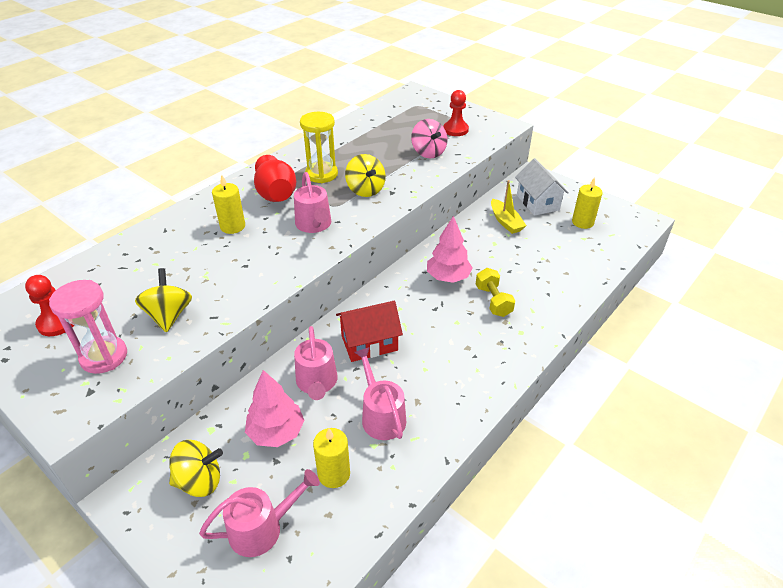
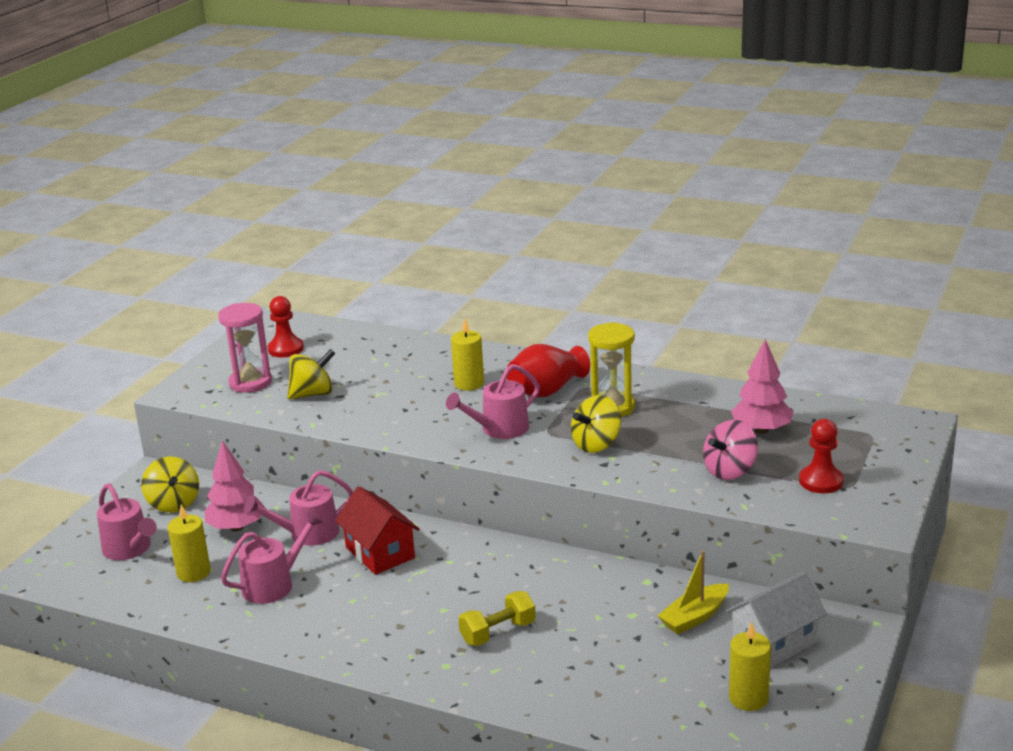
camera: 75 degrees right, 15 degrees down
(448, 277) = (529, 586): pink tree -> pink tree (761, 430)

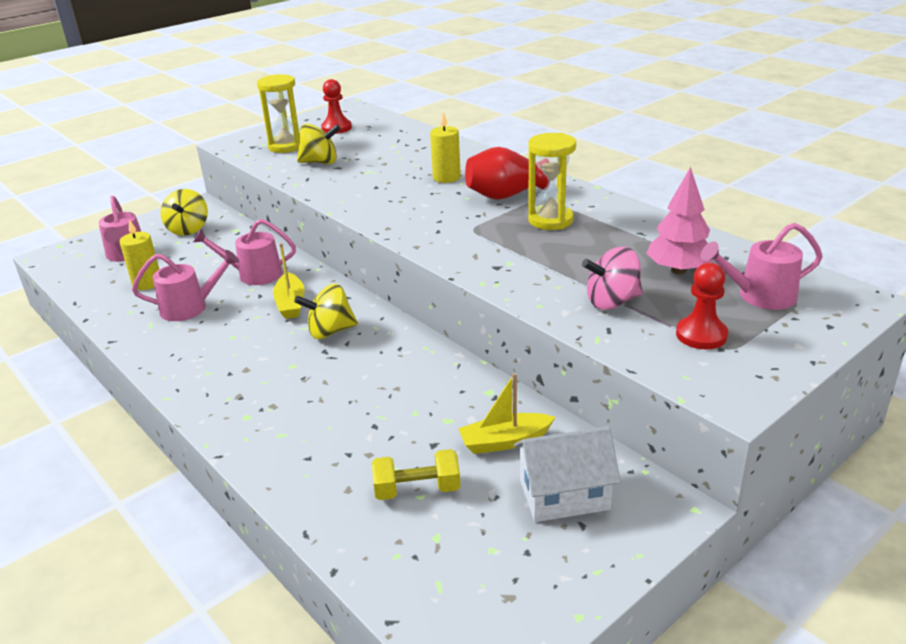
camera: 25 degrees right, 5 degrees up
(236, 527) = (210, 257): pink tree -> none
(250, 383) = (286, 146): pink hourglass -> yellow hourglass
(380, 553) = (290, 303): red house -> yellow boat
(498, 632) = (316, 400): yellow dumbbell -> yellow dumbbell (417, 490)
(499, 429) = (435, 218): pink watering can -> pink watering can (760, 296)
(596, 444) = (506, 248): yellow spinning top -> yellow spinning top (330, 331)
(748, 698) = (488, 548): yellow candle -> none

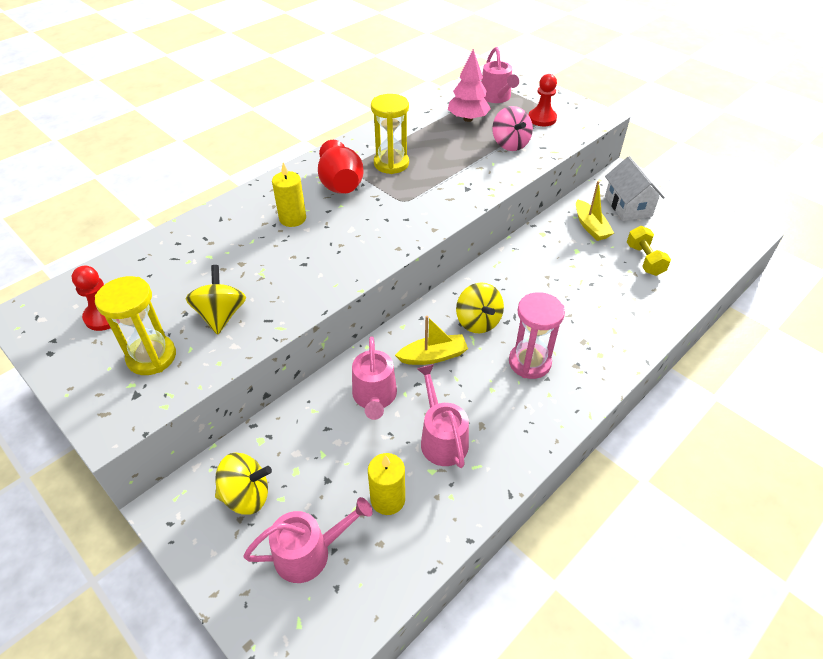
camera: 95 degrees left, 15 degrees up
(257, 362) = (529, 362): none -> pink hourglass

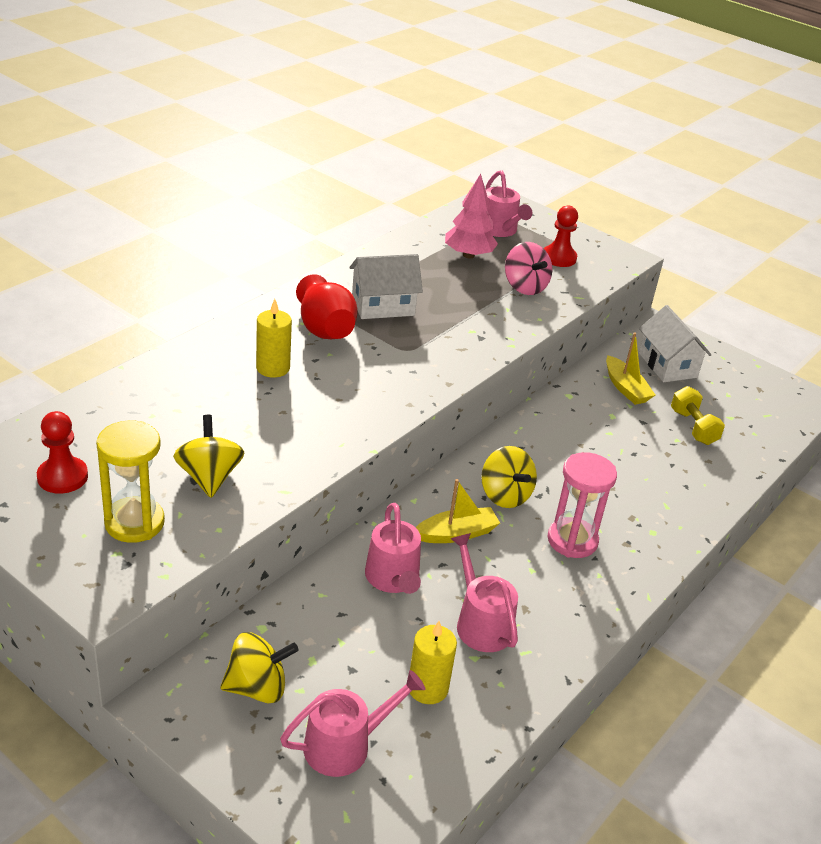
camera: 10 degrees left, 10 degrees down
(391, 164) = (383, 306): yellow hourglass -> white house

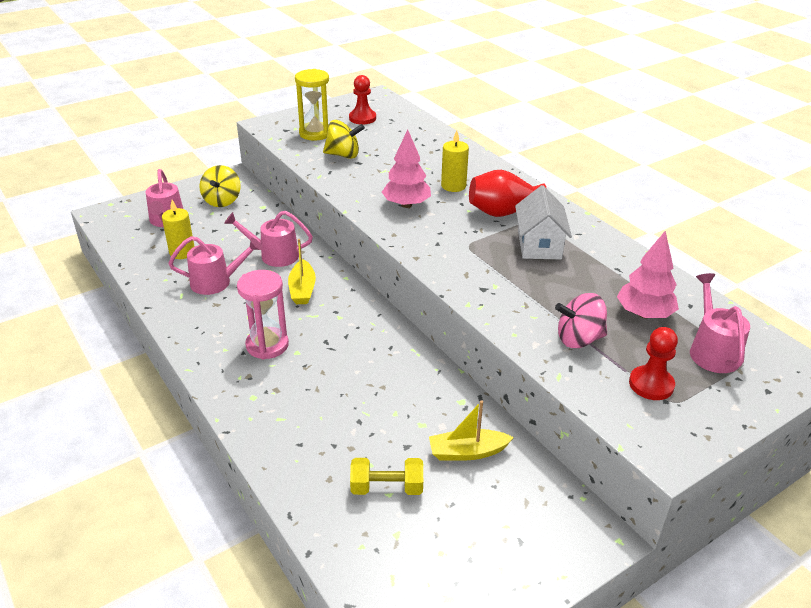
camera: 110 degrees right, 0 degrees up
(336, 401) = (406, 205): none -> pink tree
(499, 230) = (712, 351): pink watering can -> pink watering can turned 90 degrees clockwise
(505, 495) = (333, 322): yellow spinning top -> none
(667, 365) = (510, 511): white house -> none

